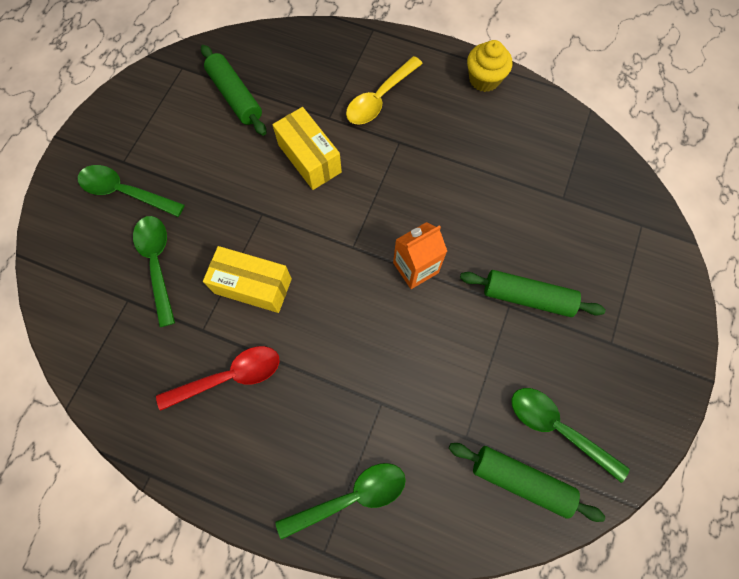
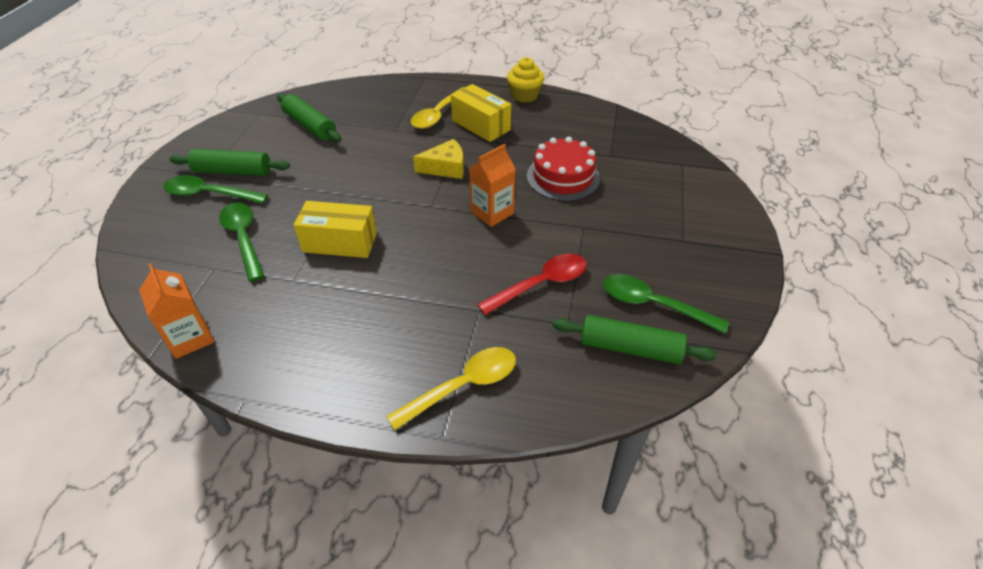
camera: 10 degrees left, 25 degrees down
(103, 390) = (190, 338): none -> orange carton
(230, 376) = (324, 310): red spoon -> red spoon (541, 284)
(309, 158) = (382, 155): yellow box -> yellow box (481, 125)
(351, 497) = (463, 386): green spoon -> yellow spoon
(376, 189) = (445, 167): none -> yellow cheese
(502, 225) = (563, 177): none -> red cake
(527, 297) = (598, 219): green rolling pin -> green rolling pin (233, 171)

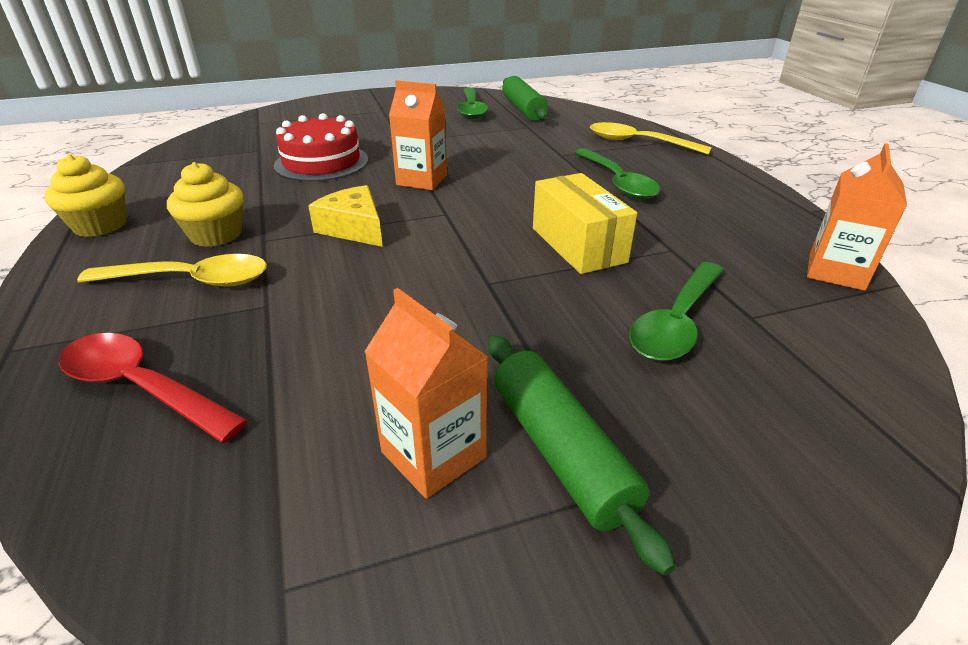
camera: 120 degrees left, 10 degrees down
(209, 194) = (654, 437): green spoon -> green spoon (617, 182)
(266, 147) = (433, 454): none -> orange carton
(310, 125) = (302, 430): green rolling pin -> none
(481, 125) = (216, 234): yellow box -> yellow cupcake
(541, 284) = (499, 141): red spoon -> red spoon (141, 387)

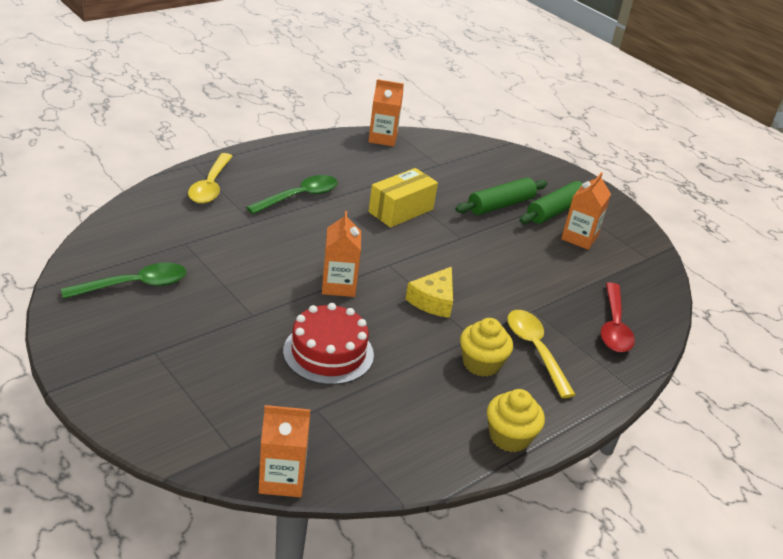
camera: 115 degrees left, 0 degrees up
(207, 133) = (282, 479): none -> orange carton
(523, 109) = (127, 250): green rolling pin -> green rolling pin (500, 205)
(676, 323) = (457, 183): green spoon -> none

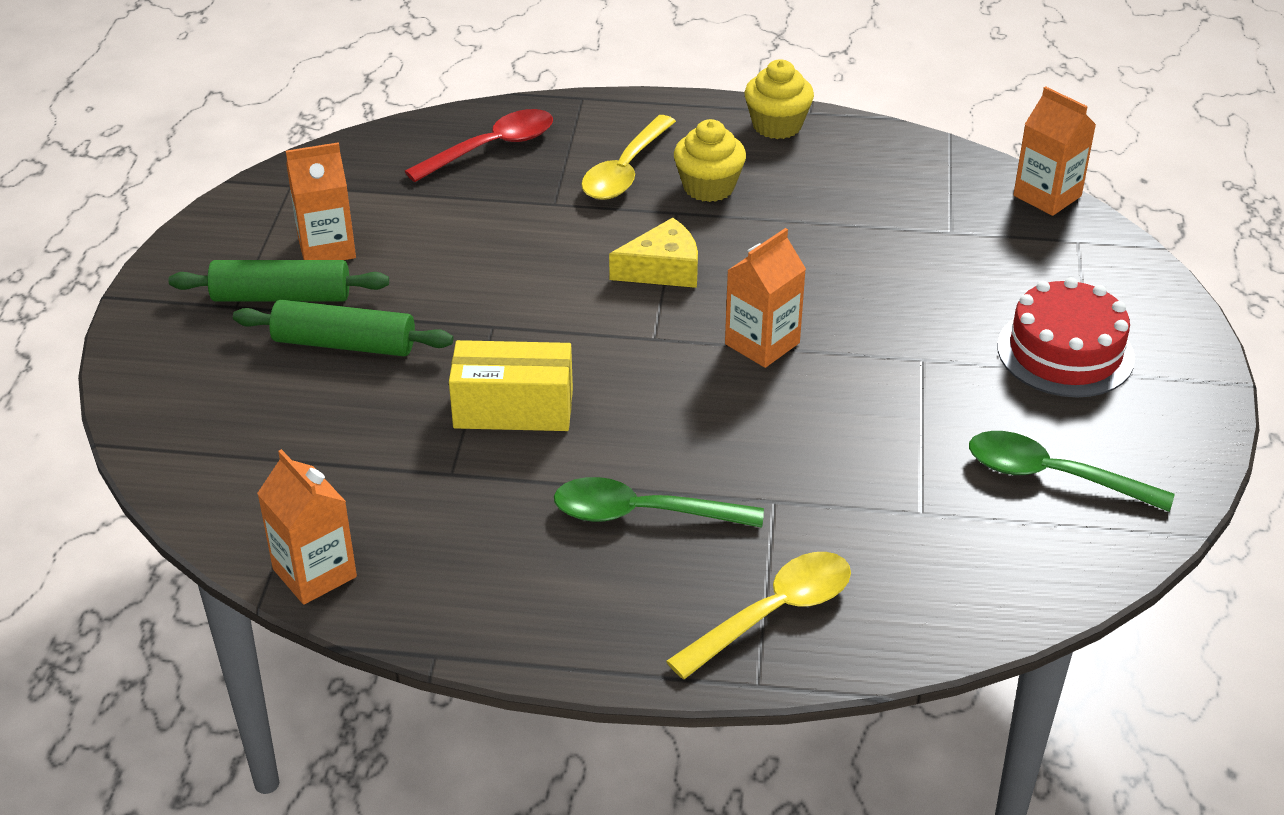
camera: 130 degrees left, 5 degrees up
(328, 353) = (873, 275): red cake -> red cake (1065, 352)

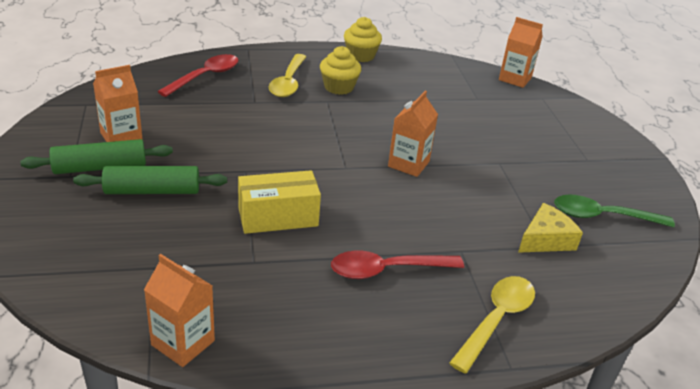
camera: 20 degrees left, 5 degrees down
(642, 514) = (387, 270): green spoon -> red spoon
(663, 269) = (333, 130): yellow cheese -> yellow cheese (546, 239)
(1065, 352) = (569, 152): red cake -> none

